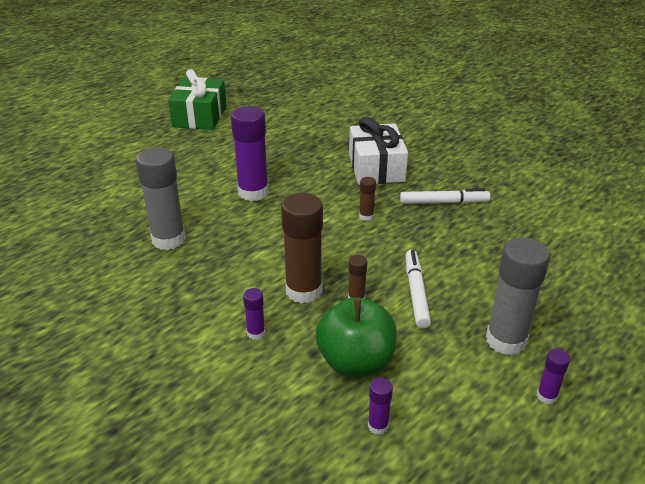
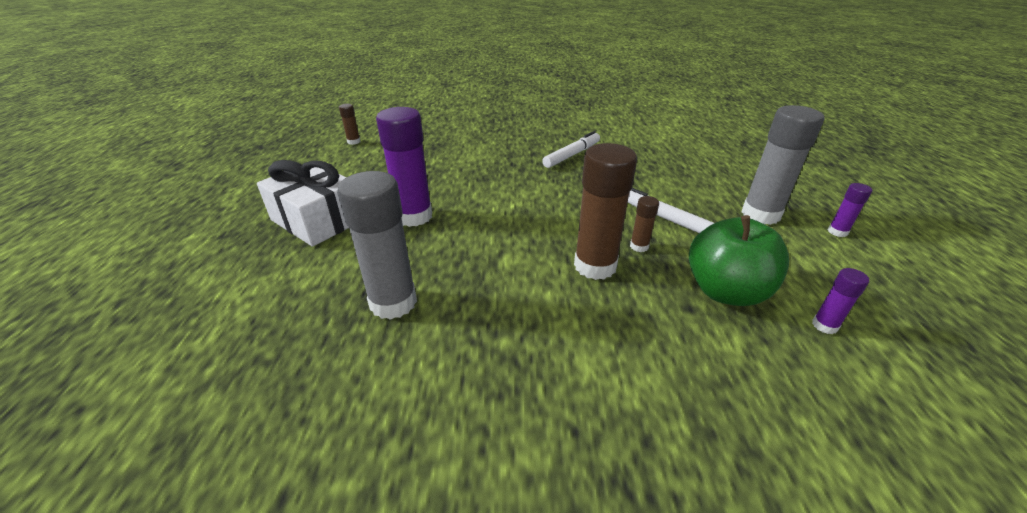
camera: 45 degrees left, 0 degrees up
(200, 116) = (246, 181): green gift -> none
(256, 333) = (624, 327): purple glue stick -> none
(366, 216) = (539, 188): brown glue stick -> brown glue stick (354, 142)
(376, 168) = (487, 154): white gift -> white gift (318, 220)

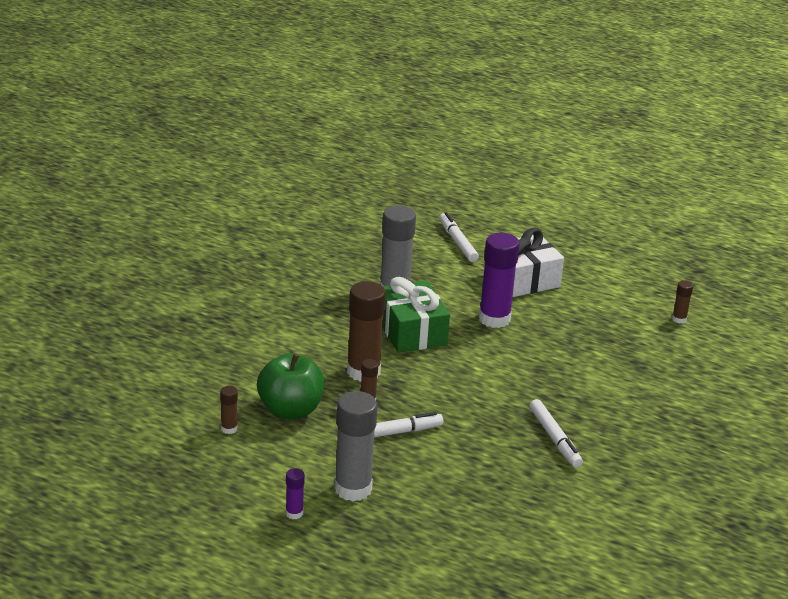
camera: 115 degrees right, 5 degrees down
(222, 289) = (457, 242): none -> white marker
(482, 259) = (411, 331): none -> green gift
(824, 325) = (229, 429): purple glue stick -> brown glue stick

